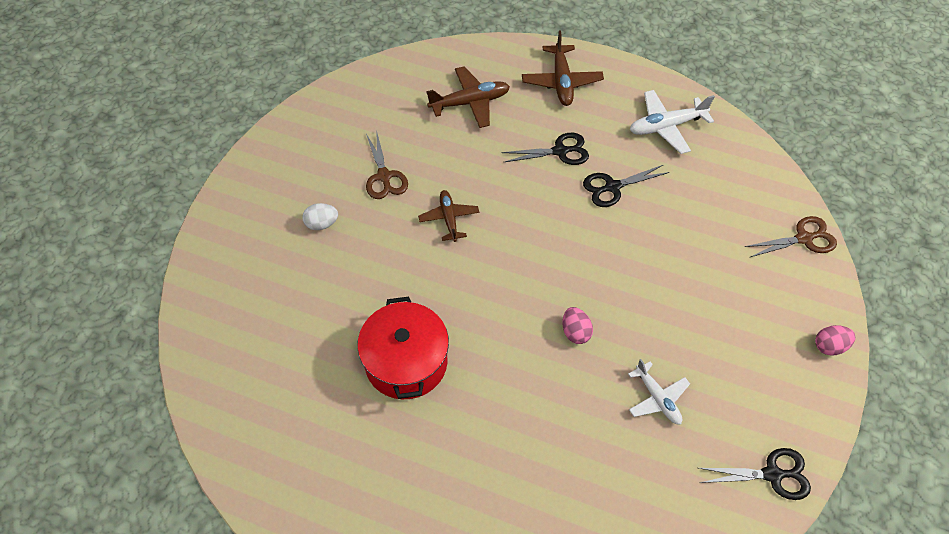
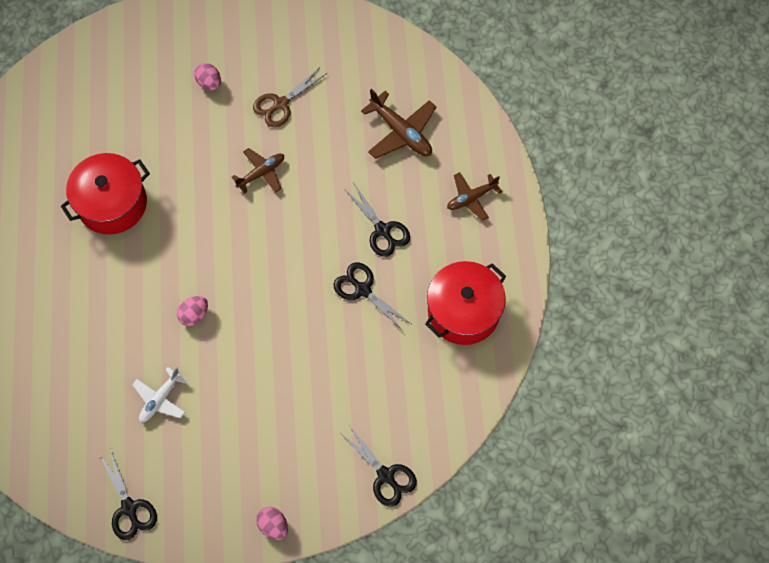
camera: 65 degrees right, 10 degrees up
(322, 224) = (209, 83): white egg -> pink egg
(561, 82) = (471, 198): brown plane -> brown plane, size x0.66
(666, 126) = (463, 311): white plane -> red pot
(804, 238) = (385, 476): brown scissors -> black scissors

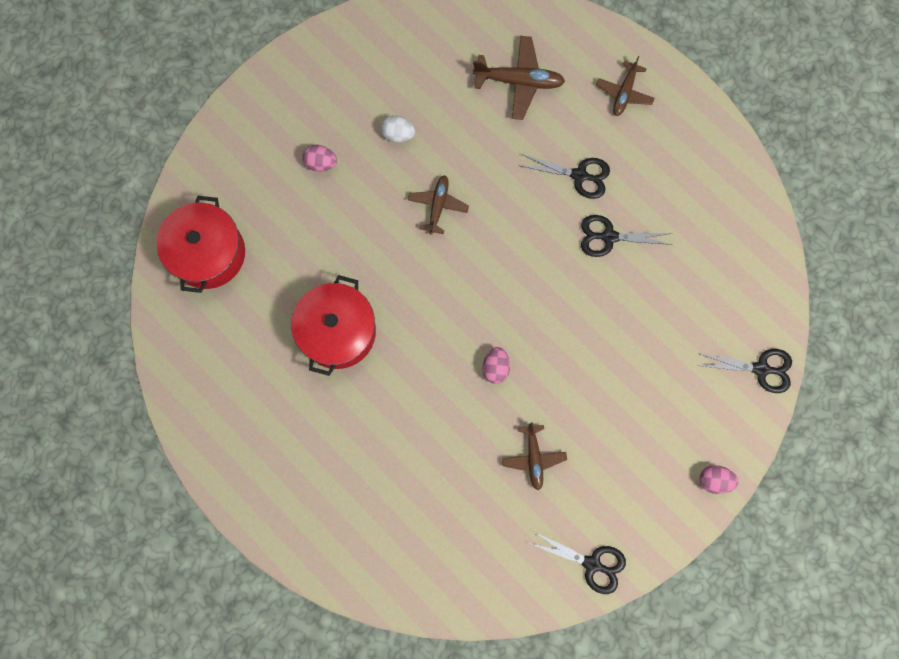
camera: 40 degrees left, 10 degrees up
(160, 399) = (533, 458): white plane -> brown plane
(280, 104) = (398, 134): brown scissors -> white egg
(463, 311) = (701, 190): red pot -> red pot (208, 253)

